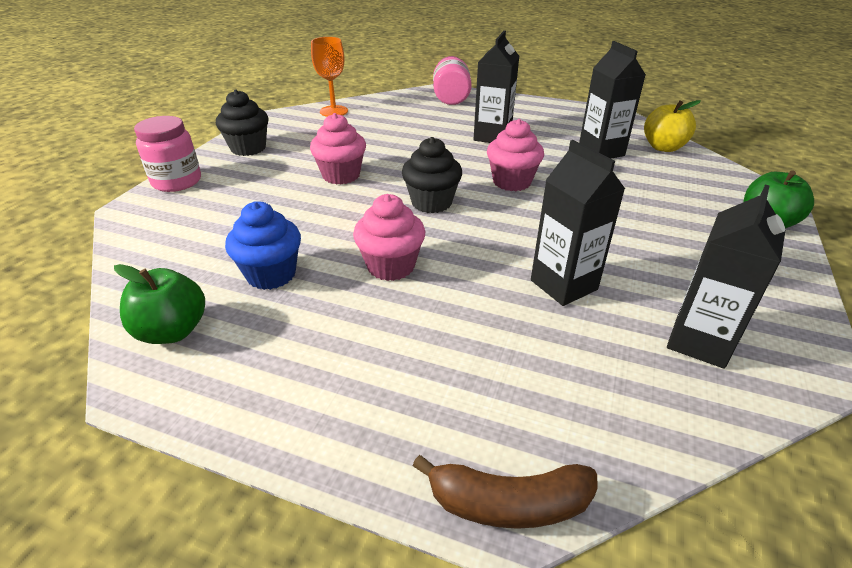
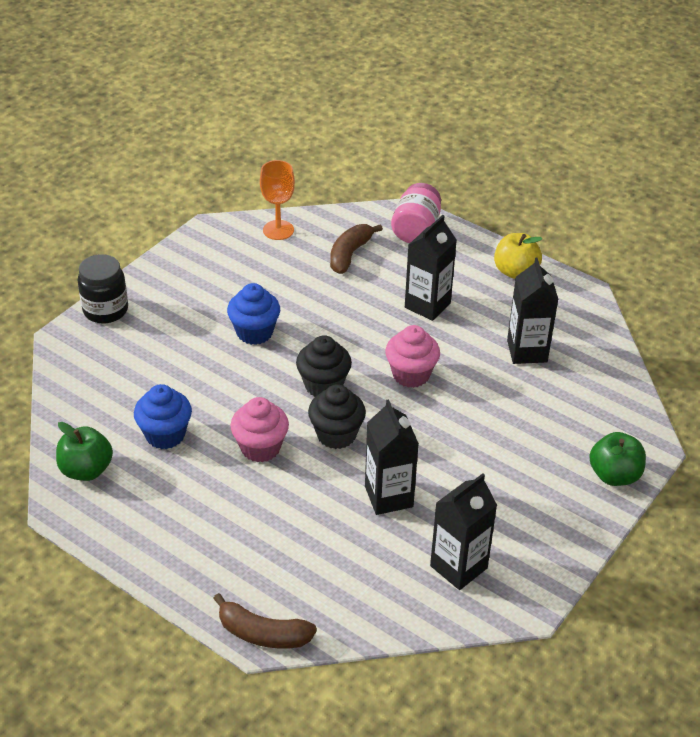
camera: 15 degrees right, 5 degrees up
(177, 181) = (105, 310): pink jar -> black jar
(248, 148) = (177, 275): black cupcake -> black cupcake (336, 435)
(341, 175) = (254, 332): pink cupcake -> blue cupcake
(404, 117) = (350, 254): none -> brown banana
(663, 147) = (597, 358): yellow apple -> yellow apple (515, 271)

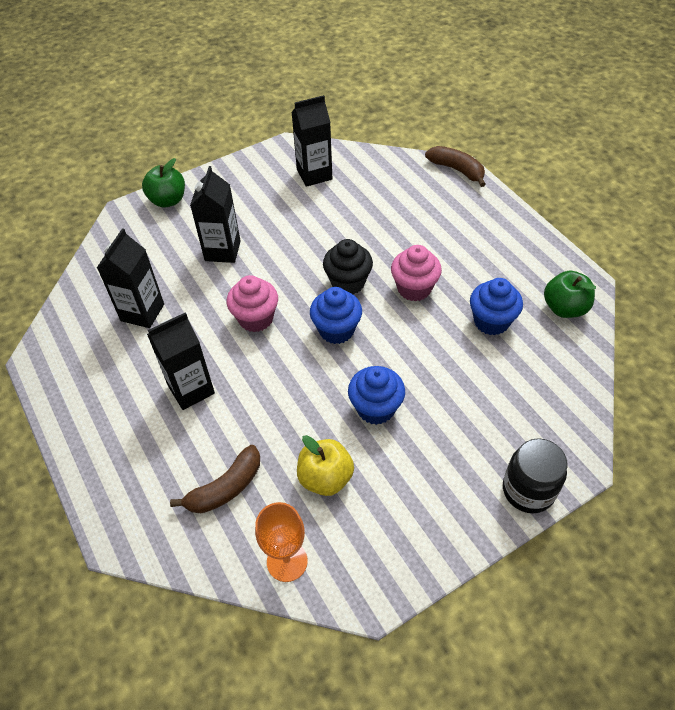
camera: 155 degrees left, 10 degrees up
(323, 385) = (336, 330): black cupcake -> blue cupcake
(388, 496) = (334, 227): black carton -> black carton (222, 251)
(416, 230) = (129, 503): pink jar -> none
(515, 271) = (76, 405): yellow apple -> yellow apple (325, 478)

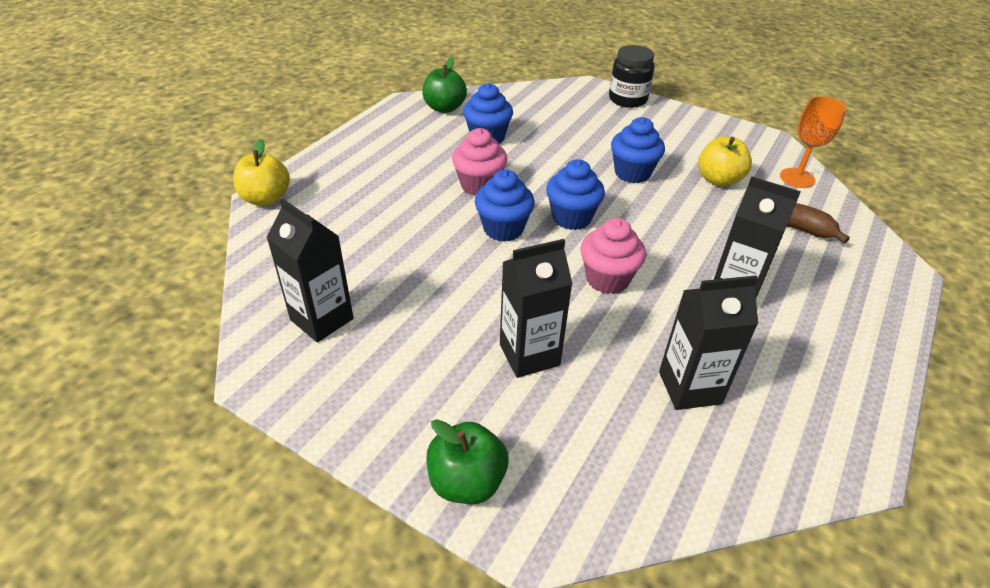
camera: 120 degrees left, 10 degrees down
(348, 282) = (503, 229): black cupcake -> blue cupcake
(457, 170) = (266, 198): brown banana -> yellow apple

